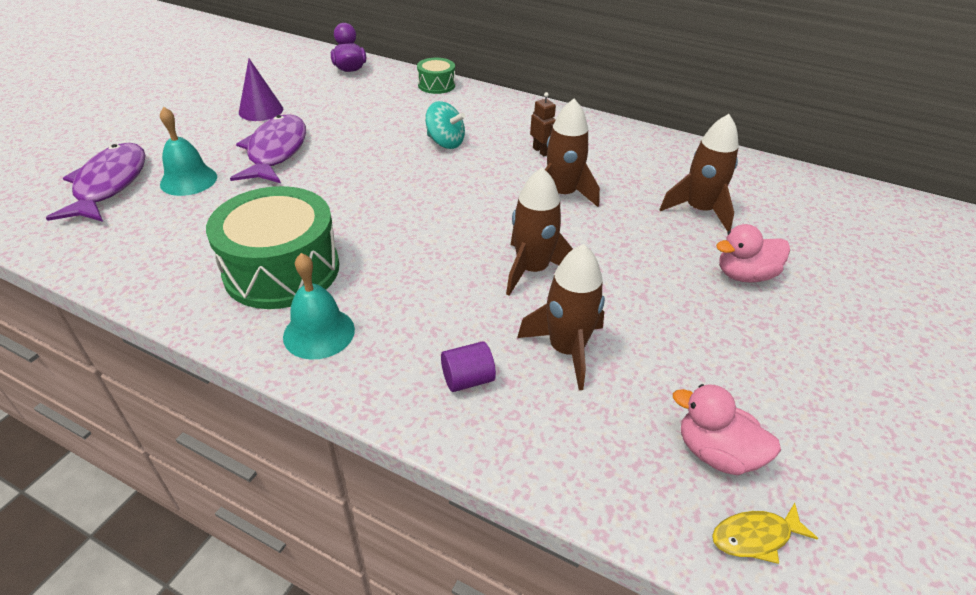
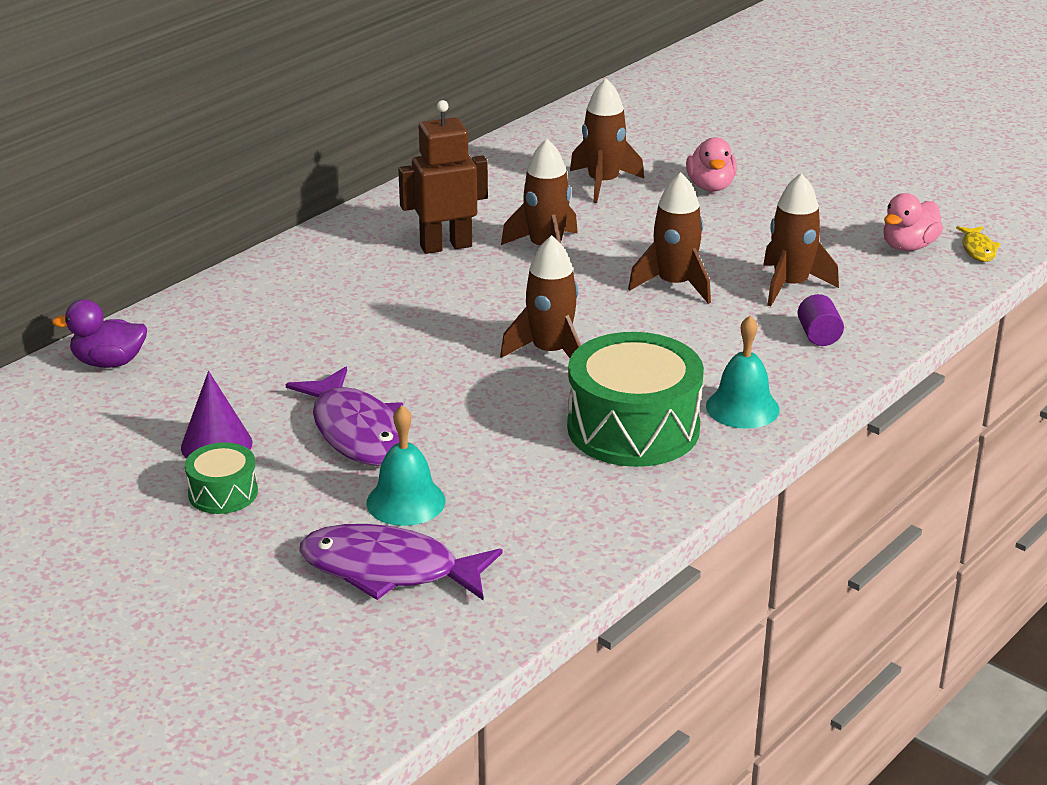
camera: 75 degrees left, 10 degrees down
(276, 151) = (356, 431): purple fish -> purple fish turned 135 degrees counterclockwise
(395, 215) = (550, 352): none -> brown rocket
(436, 85) = (218, 295): green drum -> green drum (223, 493)
(445, 142) = (394, 305): turquoise spinning top -> none
(541, 151) = (446, 246): brown robot -> brown robot, size x1.97

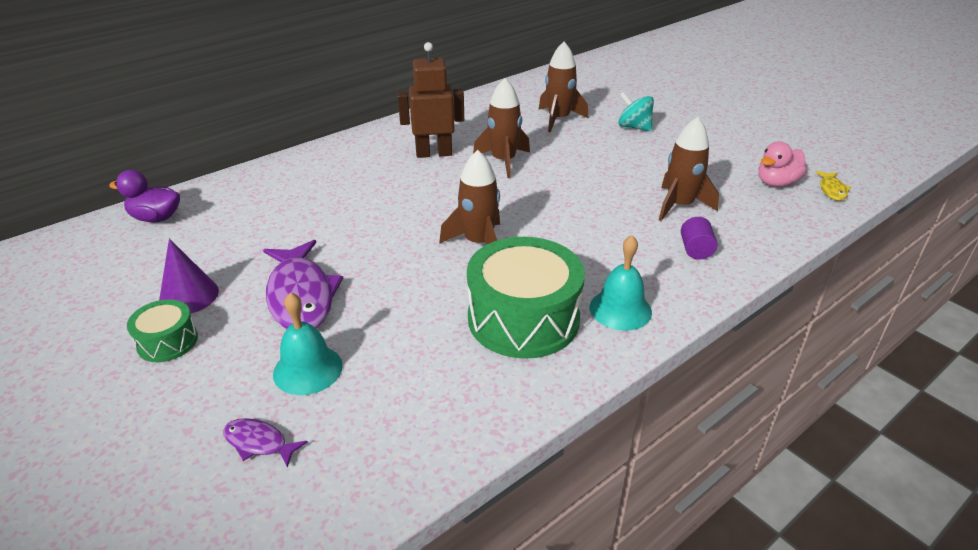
camera: 10 degrees right, 5 degrees up
(388, 570) = (259, 443): purple fish -> purple fish, size x0.48
(674, 285) = (590, 197): brown rocket -> none
(710, 186) = (634, 127): pink duck -> turquoise spinning top

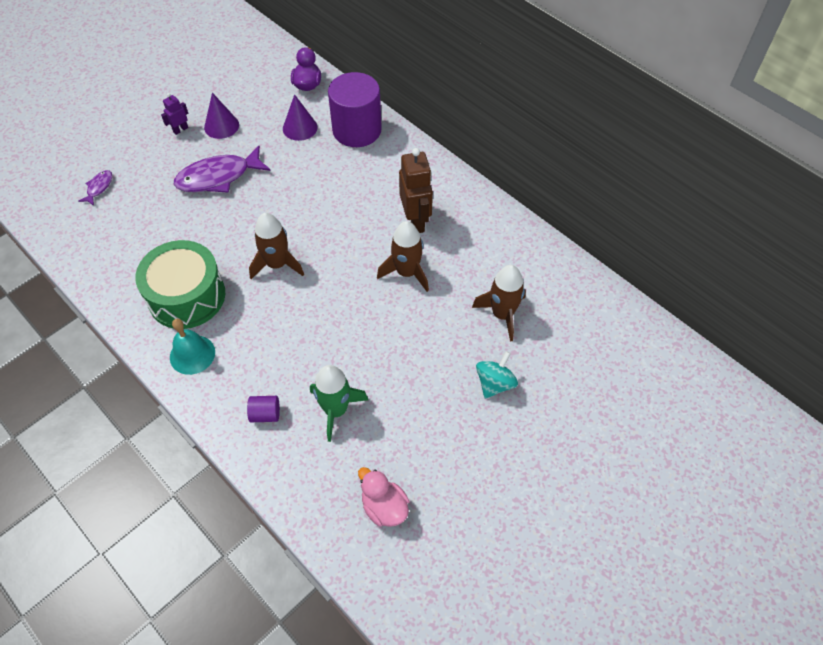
camera: 85 degrees right, 20 degrees up
(167, 341) = (180, 129): green drum -> purple robot
(240, 225) = (300, 128): none -> purple cone
(272, 183) = (357, 130): none -> purple cylinder
(308, 369) = (150, 195): turquoise bell -> none
(679, 206) = (336, 410): brown rocket -> green rocket
(832, 190) = (373, 561): yellow fish -> none

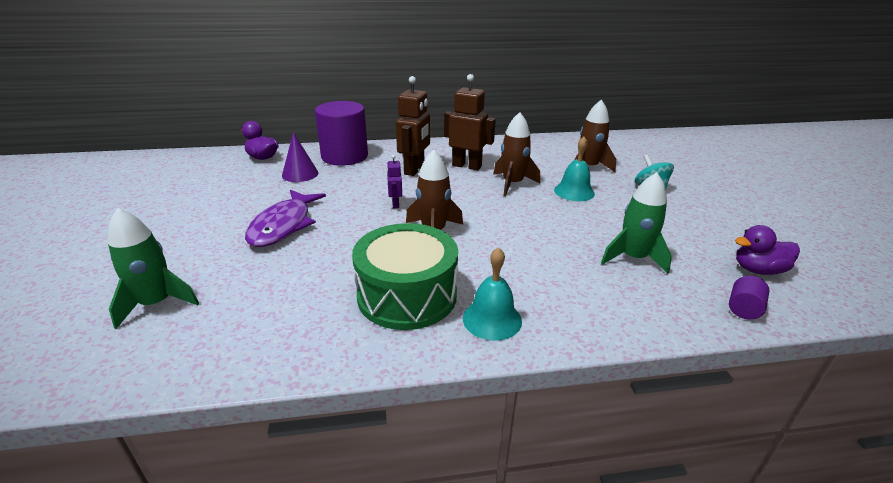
camera: 55 degrees left, 25 degrees down
(99, 187) = (156, 303): purple fish -> green rocket
(180, 129) = (186, 225): purple robot -> purple robot (395, 204)
(221, 126) = (227, 204): purple cone -> none
(265, 414) = (612, 298): purple cylinder -> purple cylinder (743, 309)
(374, 190) = (414, 169): none -> brown robot
(384, 507) = (758, 270): pink duck -> purple duck
(431, 324) = (574, 191): none -> turquoise bell

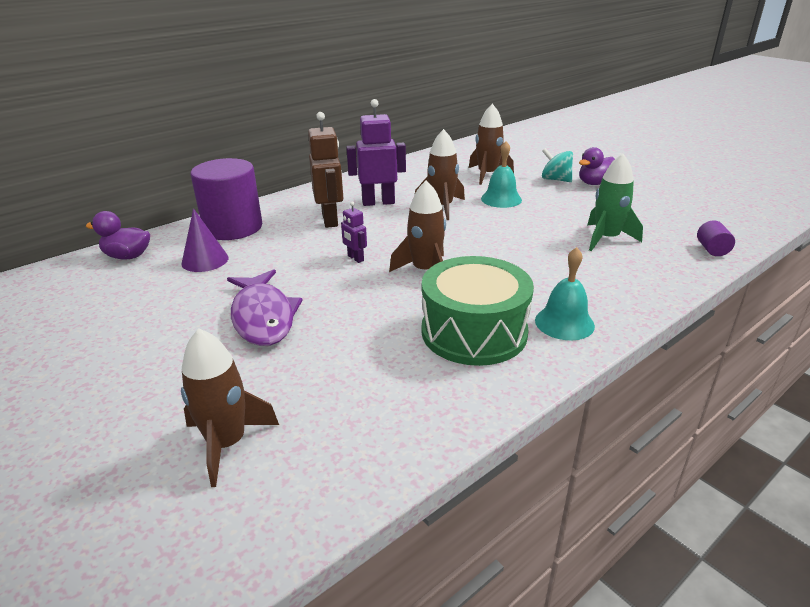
camera: 30 degrees left, 0 degrees up
(156, 303) = (227, 443): green rocket -> brown rocket
(467, 166) = (378, 202): brown robot -> purple robot
(758, 270) = (691, 219): purple duck -> purple duck (594, 183)

